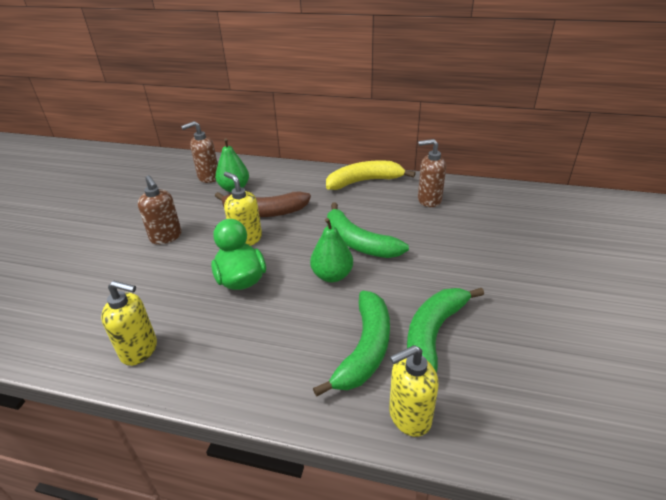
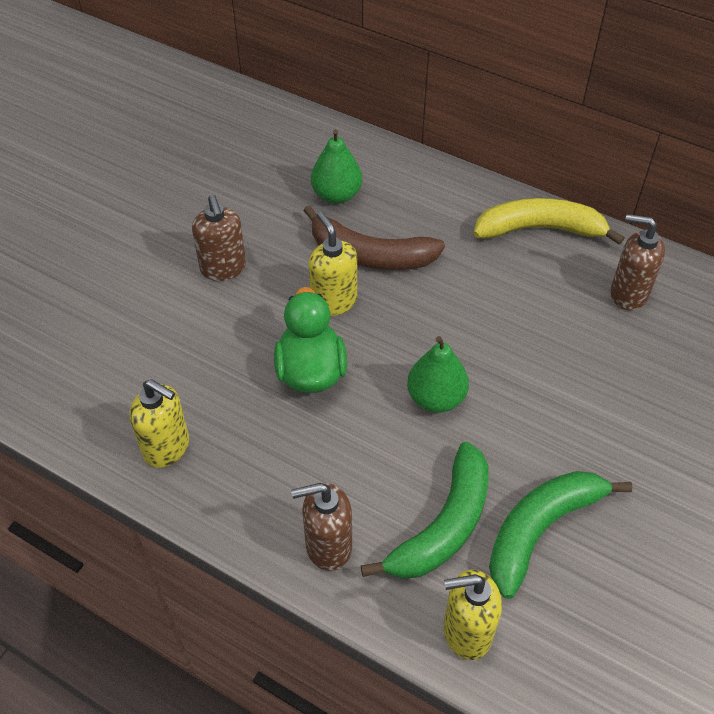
camera: 15 degrees right, 15 degrees up
(208, 177) = (302, 161): brown soap dispenser -> brown soap dispenser (328, 546)
(358, 242) = (491, 349): green banana -> none

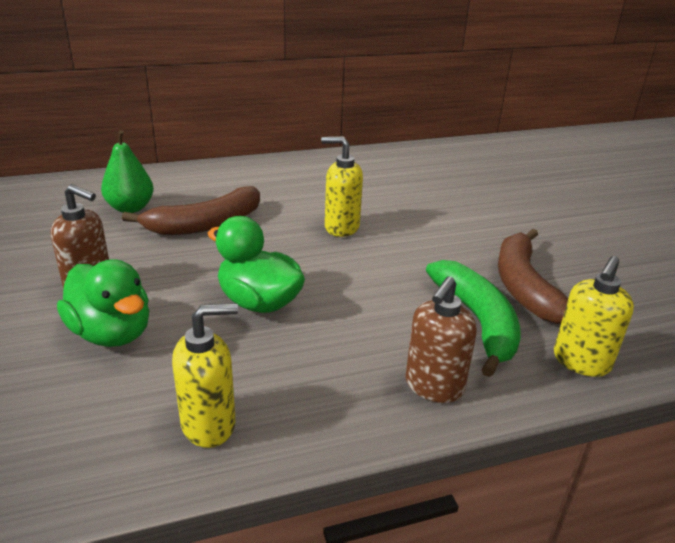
camera: 50 degrees left, 20 degrees down
(193, 325) = (112, 333): none -> green duck
(333, 301) = (215, 258): yellow soap dispenser -> yellow soap dispenser (341, 227)
(436, 398) = (365, 266): green pear -> none
(539, 229) = (296, 167): yellow banana -> none
(540, 530) = (524, 286): green banana -> brown banana
(628, 294) = (387, 170): brown soap dispenser -> none

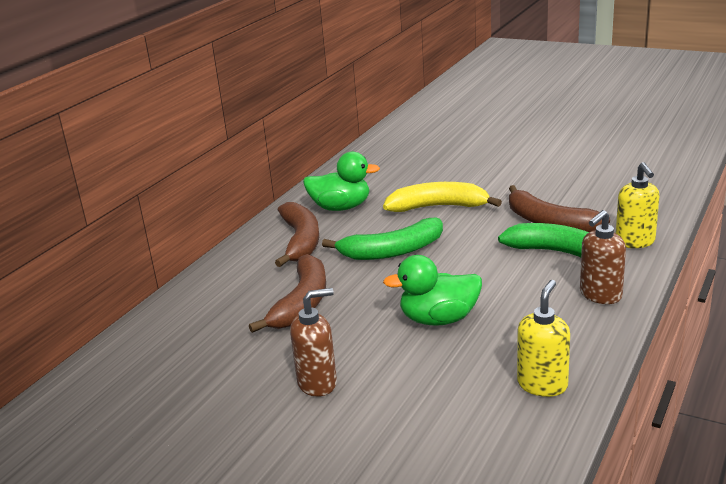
camera: 40 degrees left, 5 degrees down
(112, 333) = (394, 391): green duck -> green duck (341, 207)
(130, 208) = (220, 327): green pear -> none
(297, 182) = (301, 241): none -> brown banana
(341, 227) = (392, 251): yellow soap dispenser -> green banana
(433, 386) = (600, 295): brown soap dispenser -> brown soap dispenser turned 60 degrees clockwise
(449, 215) = (438, 207): none -> yellow banana

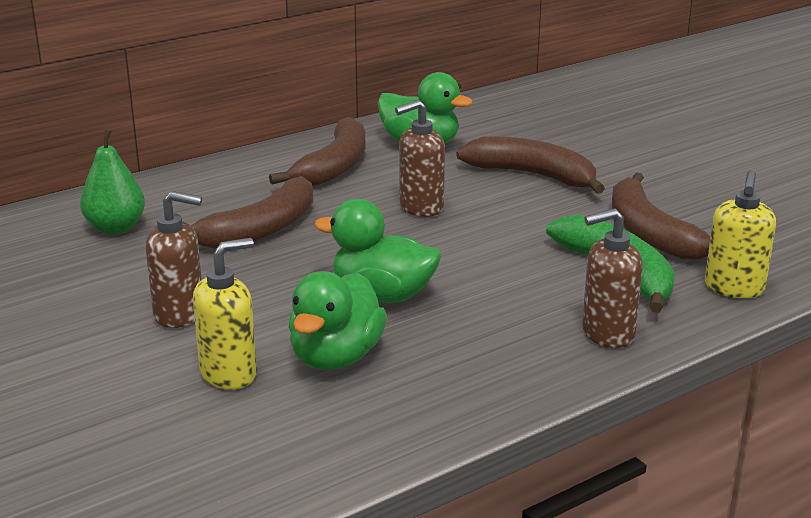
camera: 25 degrees right, 0 degrees up
(192, 337) = (115, 228): none -> green pear
(392, 251) = (420, 207): green banana -> brown soap dispenser
(438, 207) = (533, 175): yellow banana -> brown banana
(459, 373) = (336, 357): none -> green duck
(542, 385) = (412, 403): yellow soap dispenser -> yellow soap dispenser (229, 374)

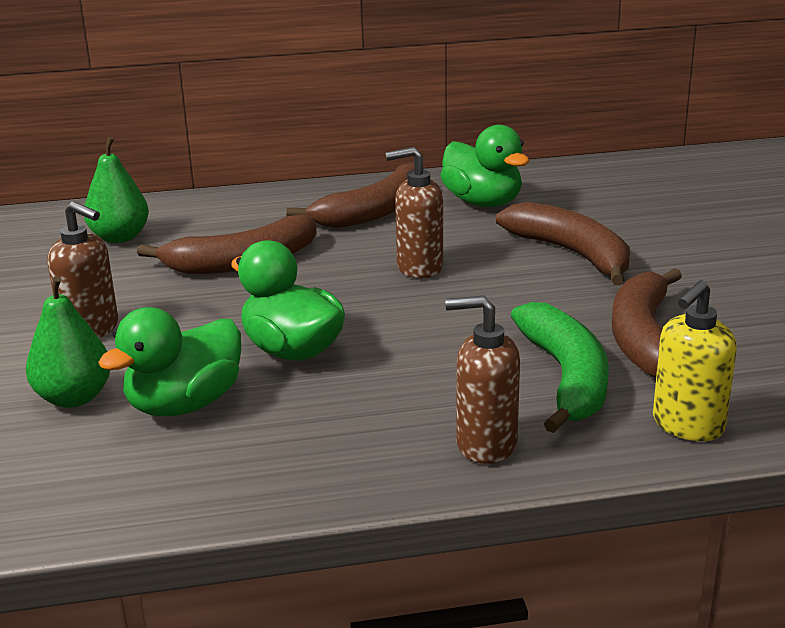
camera: 25 degrees right, 0 degrees up
(229, 374) = (74, 398): yellow soap dispenser -> green pear

